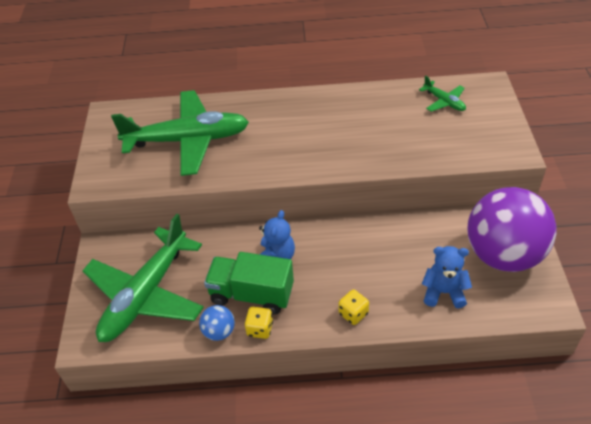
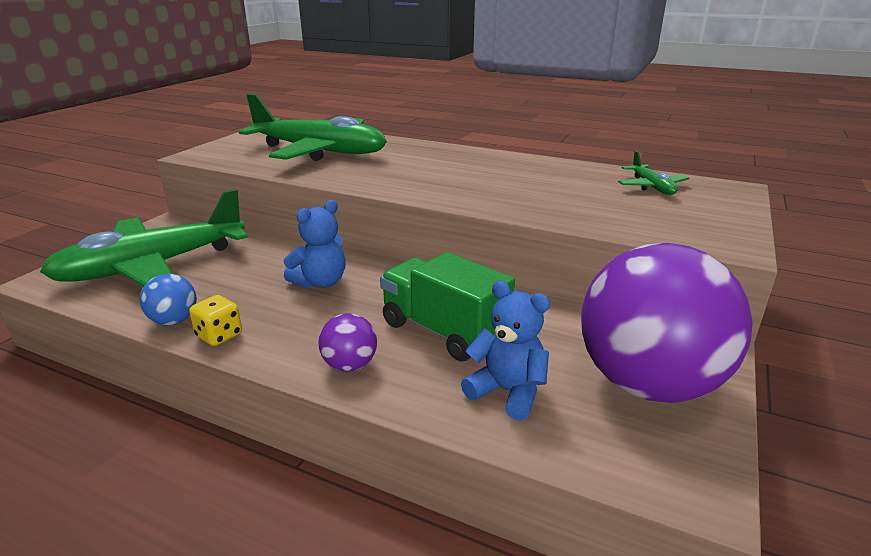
camera: 25 degrees right, 20 degrees down
(251, 294) = (253, 302): green truck -> green truck (443, 331)
(353, 313) = (350, 365): yellow dice -> purple ball

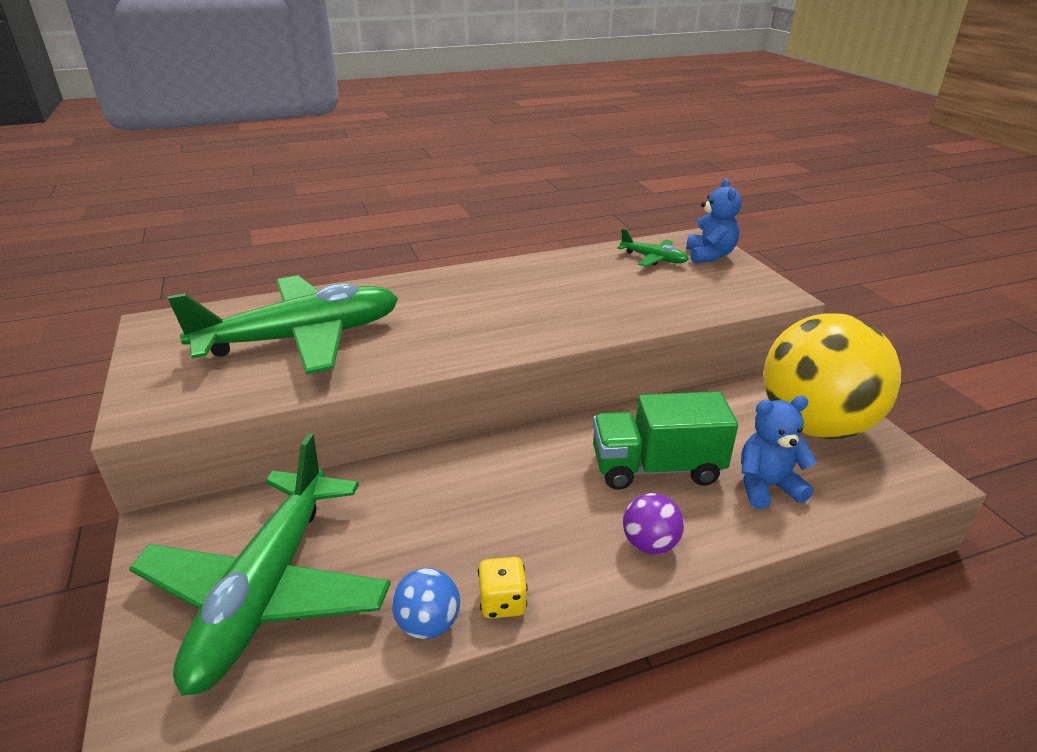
camera: 45 degrees left, 5 degrees up
(320, 282) = (486, 488): blue teddy bear -> blue teddy bear (709, 255)
(648, 383) = (814, 425): purple ball -> yellow ball

